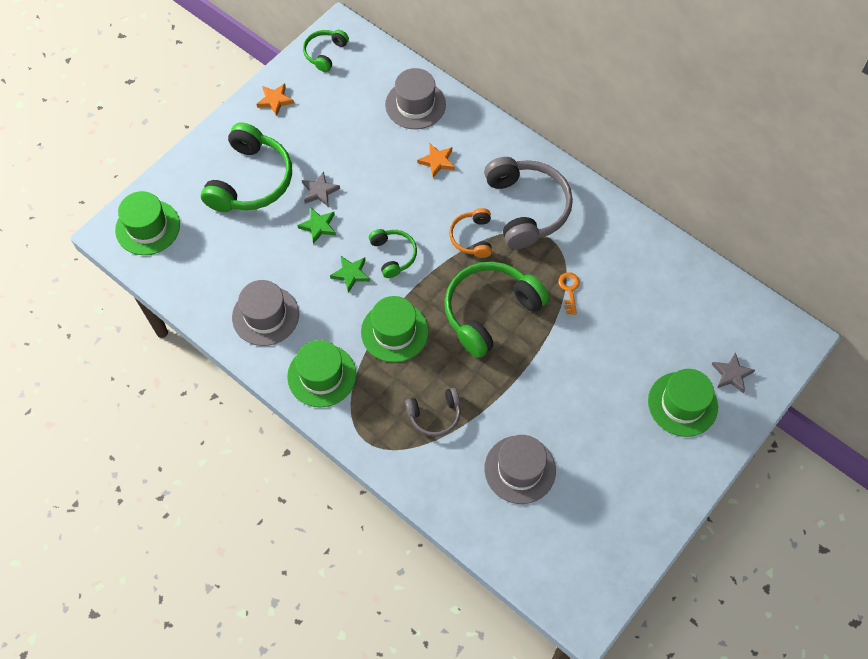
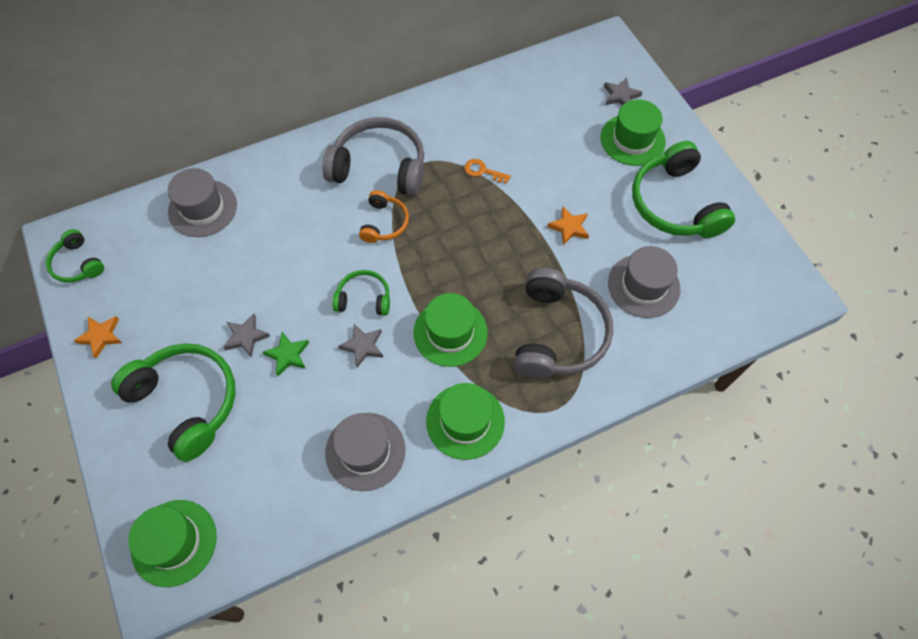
camera: 65 degrees left, 0 degrees up
(351, 274) = (363, 346): green star -> grey star
(435, 415) = (558, 334): grey headphones -> grey headphones, size x1.89
(437, 161) = (281, 217): orange star -> orange star (569, 227)
(472, 237) = (384, 223): orange headphones -> orange headphones turned 105 degrees counterclockwise
(490, 311) = (471, 242): green headphones -> green headphones (675, 204)

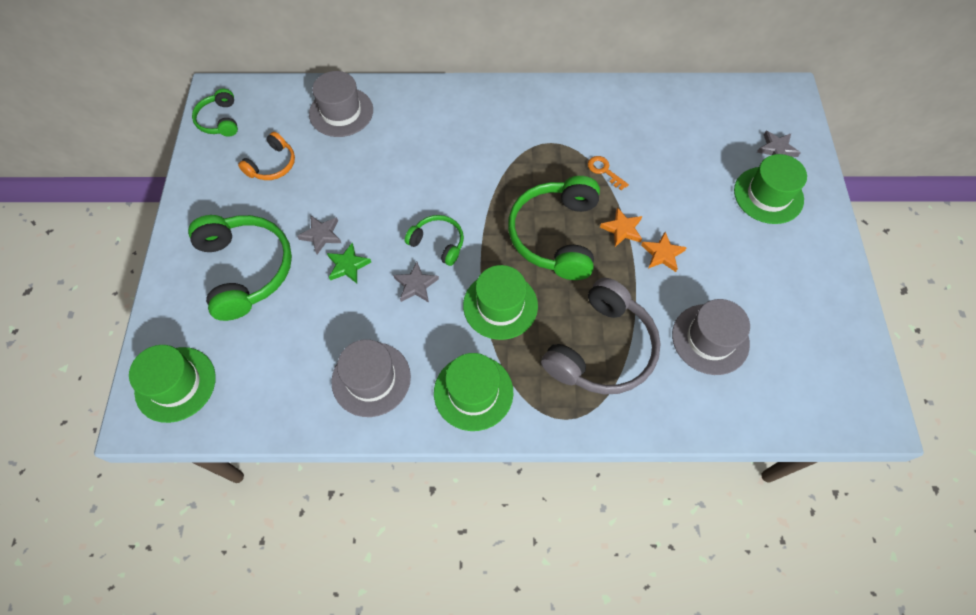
camera: 25 degrees right, 0 degrees up
(101, 336) = (207, 187): orange star -> orange star (622, 229)
(379, 167) = (510, 132): grey headphones -> none
(384, 223) = (490, 183): orange headphones -> orange headphones (272, 165)
(675, 204) = (782, 273): green headphones -> green headphones (555, 235)

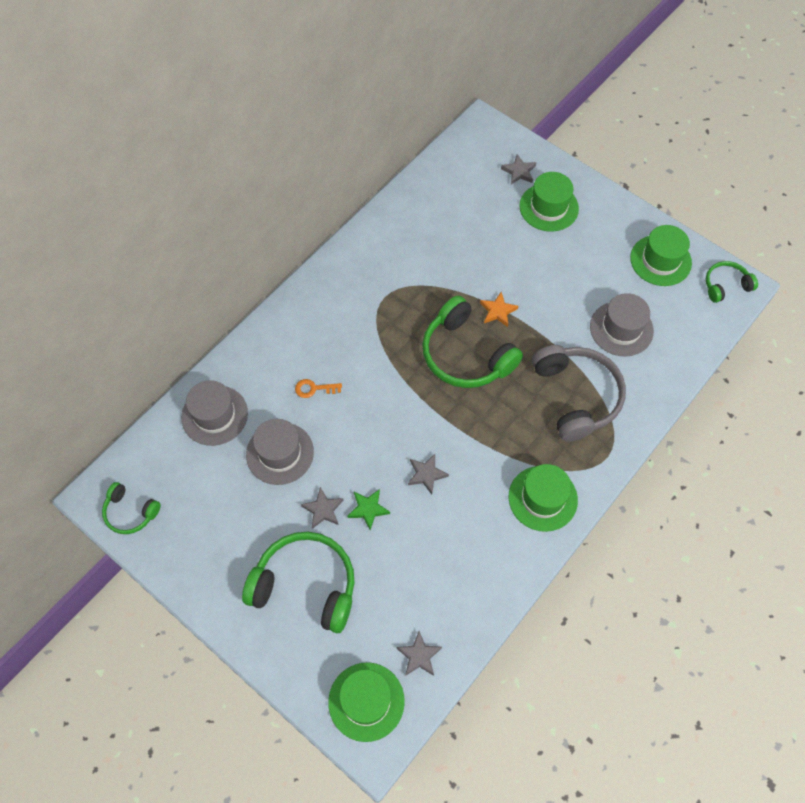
camera: 50 degrees left, 0 degrees up
(244, 396) = (419, 656): none -> grey star
(272, 165) = (219, 501): orange headphones -> none
(371, 379) = (478, 558): grey hat -> grey hat (280, 453)
(438, 243) = (404, 434): green headphones -> green headphones (725, 285)
(500, 305) = (491, 432): green hat -> green hat (660, 260)
(604, 171) = (441, 283): orange key -> orange key (314, 389)
(662, 254) = (538, 304): orange star -> none

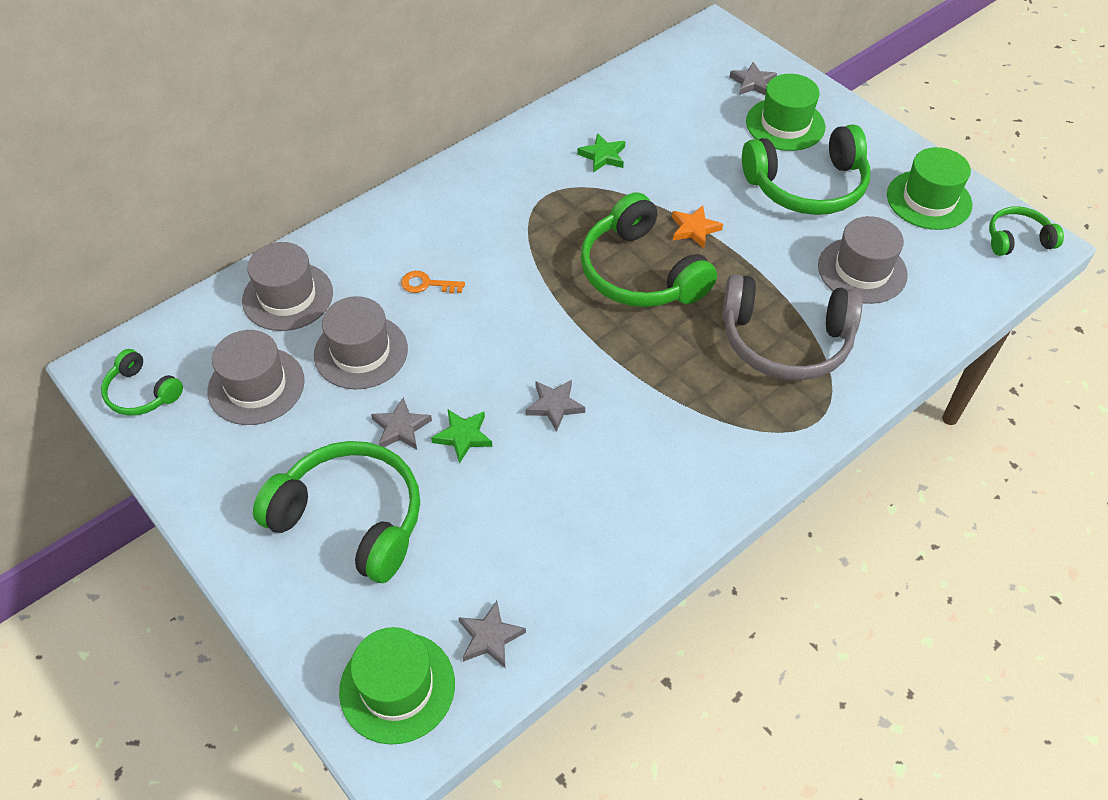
camera: 10 degrees right, 10 degrees down
(211, 493) = (256, 386): none -> grey hat
(419, 256) = (603, 156): none -> green star
(542, 498) = (714, 459): green hat -> none
(572, 261) = (807, 186): none -> green headphones
(576, 396) = (785, 341): grey headphones -> grey headphones turned 105 degrees clockwise

